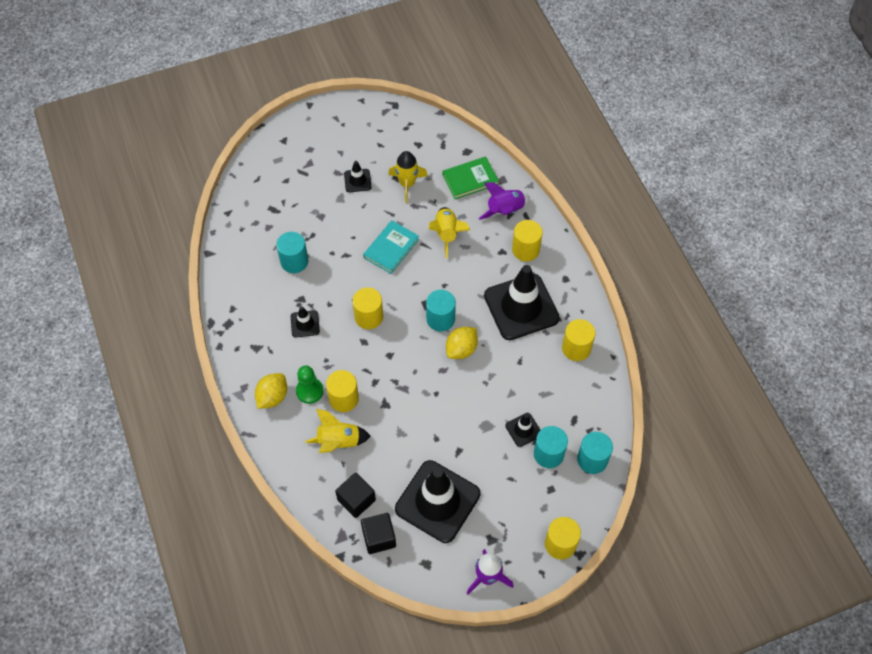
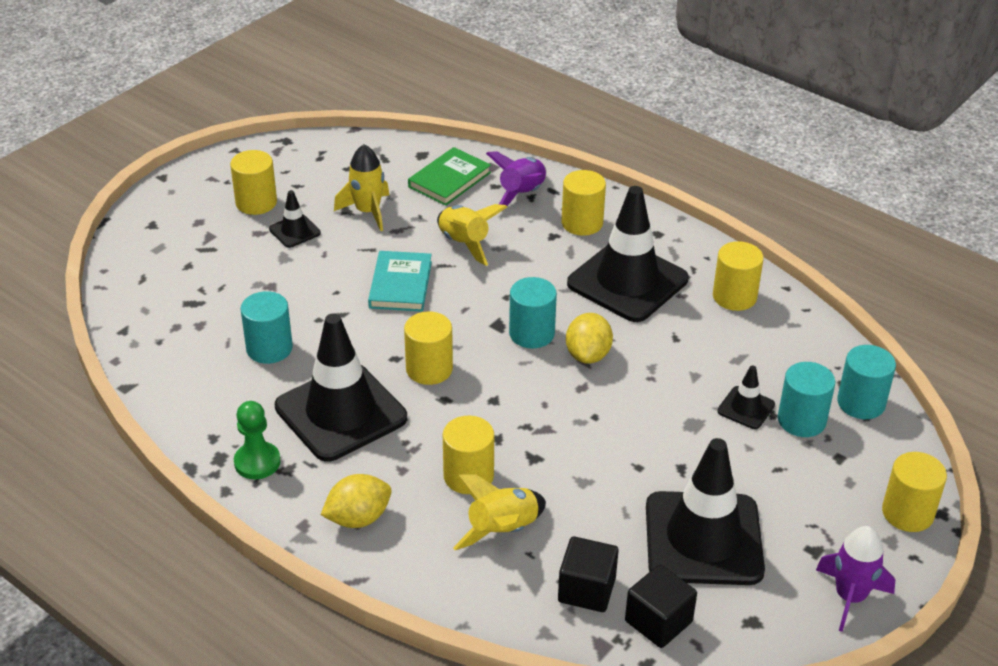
camera: 30 degrees left, 20 degrees down
(272, 397) = (358, 518): yellow lemon -> yellow lemon turned 60 degrees clockwise
(305, 324) = (341, 412): black traffic cone -> black traffic cone, size x2.24
(309, 391) = (410, 488): green pawn -> green pawn (257, 462)
(349, 148) = (256, 202): none -> yellow cylinder

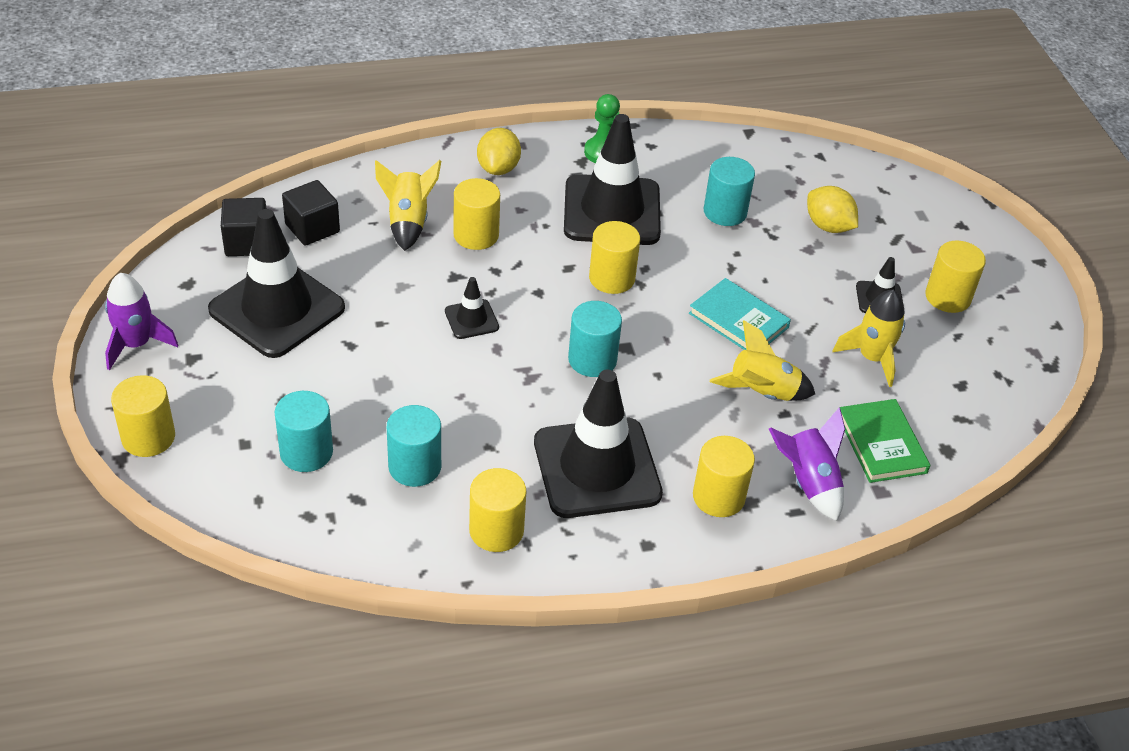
camera: 125 degrees right, 5 degrees up
(588, 355) = (529, 376): yellow lemon -> yellow lemon (828, 226)
(746, 408) = (360, 428): black traffic cone -> black traffic cone (471, 319)
(861, 403) = (275, 508): turquoise cylinder -> turquoise cylinder (415, 466)

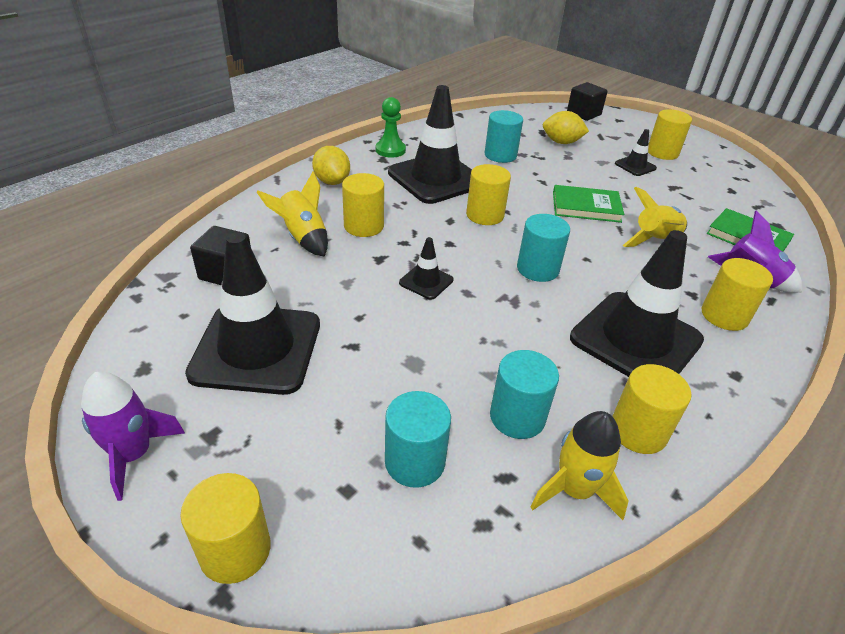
camera: 35 degrees left, 5 degrees down
(247, 242) = (174, 308): black cube -> black cube (583, 114)
(738, 320) = (586, 207): turquoise book -> green book
(872, 358) = (676, 196): yellow rocket -> yellow rocket (574, 490)

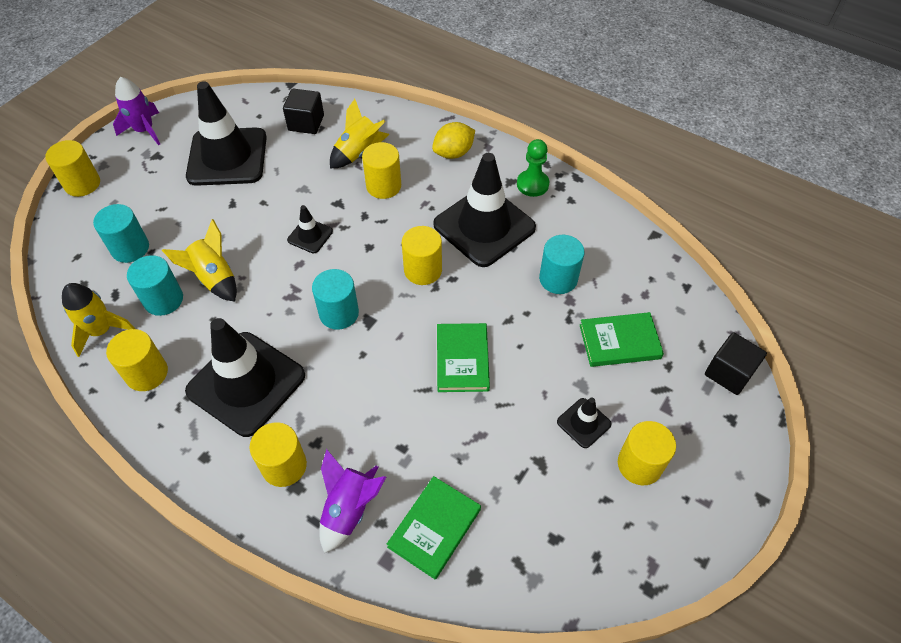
camera: 85 degrees right, 15 degrees up
(561, 142) = (619, 342): yellow lemon -> green book
(655, 241) = (407, 421): yellow rocket -> yellow rocket (214, 278)

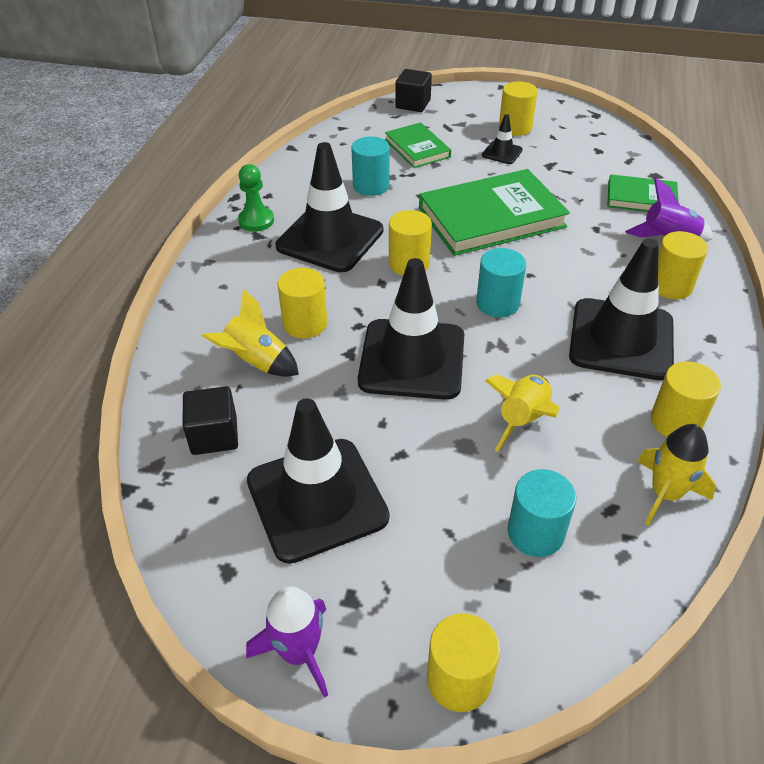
camera: 110 degrees left, 10 degrees down
(163, 299) = (582, 454): turquoise cylinder -> none
(310, 236) = (412, 359): black traffic cone -> black traffic cone, size x2.24
(453, 153) = (228, 284): yellow lemon -> none
(462, 359) = (491, 217): green book -> green book, size x1.82

